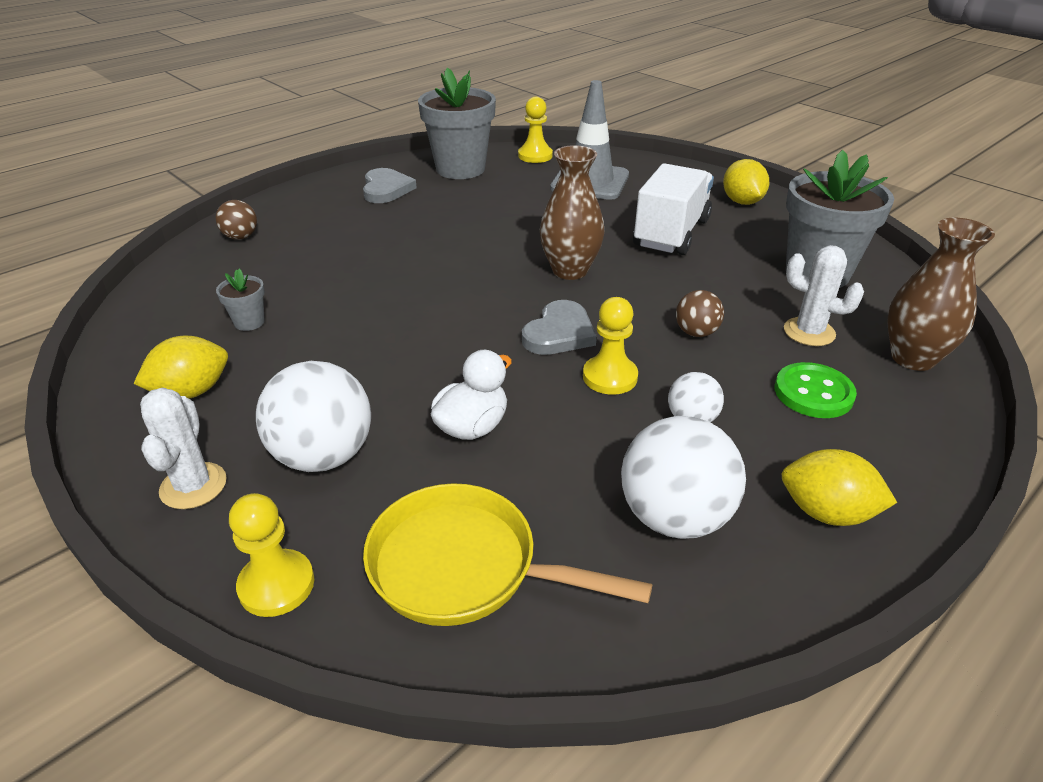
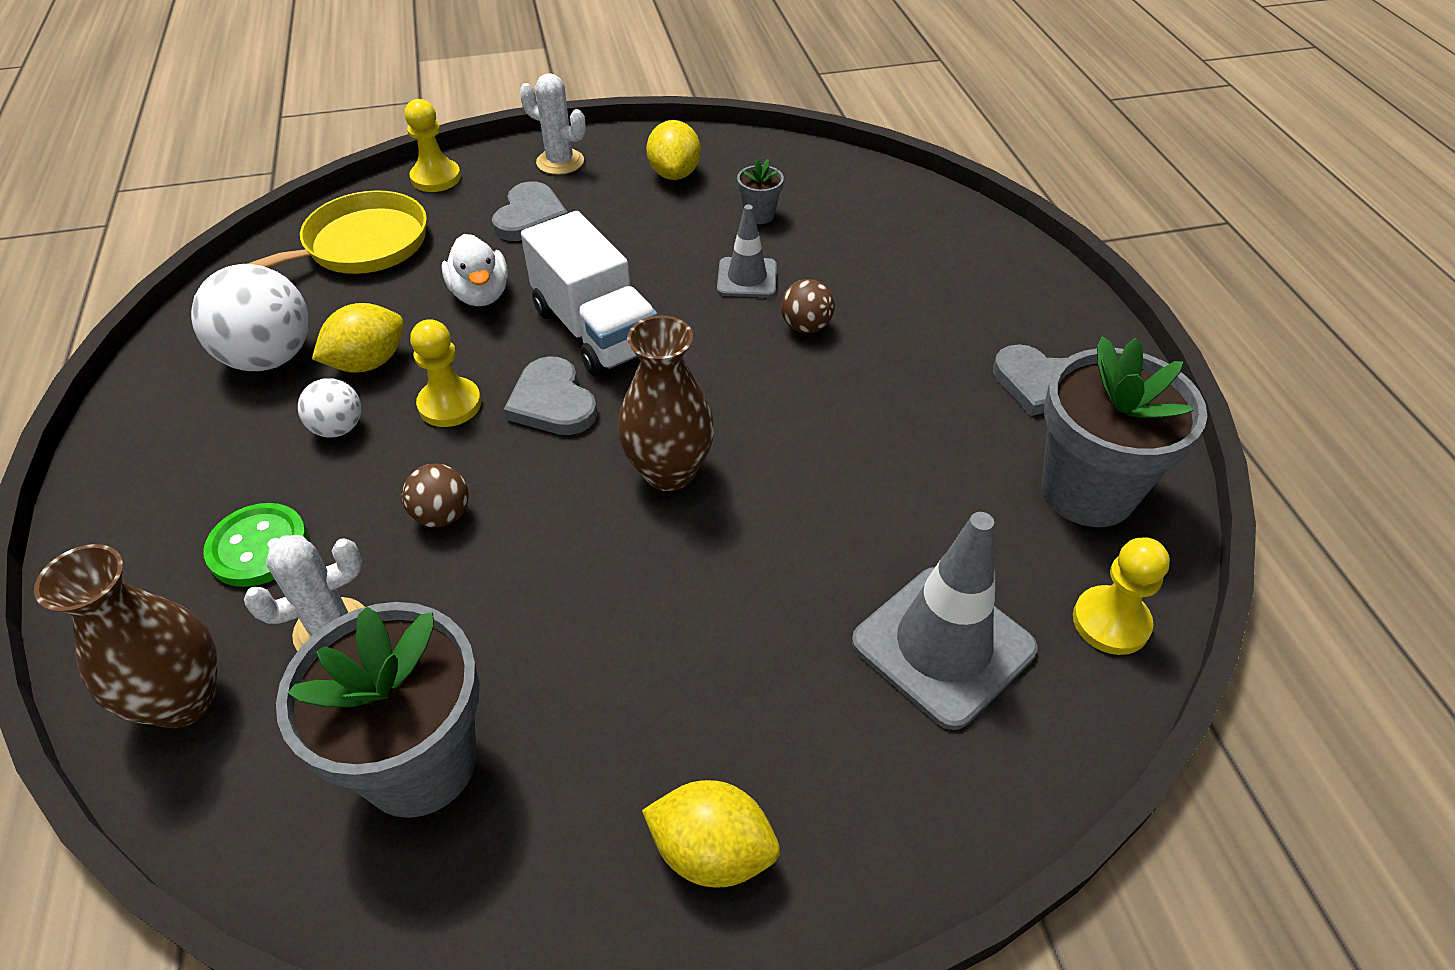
camera: 120 degrees right, 10 degrees up
(241, 237) = (956, 238): brown ball -> brown ball (806, 327)
(323, 456) = (530, 216): white ball -> grey heart
(347, 302) = (747, 278): none -> grey traffic cone
(671, 233) = (680, 647): white truck -> white truck (595, 330)
(826, 512) = (162, 445): yellow lemon -> yellow lemon (368, 363)

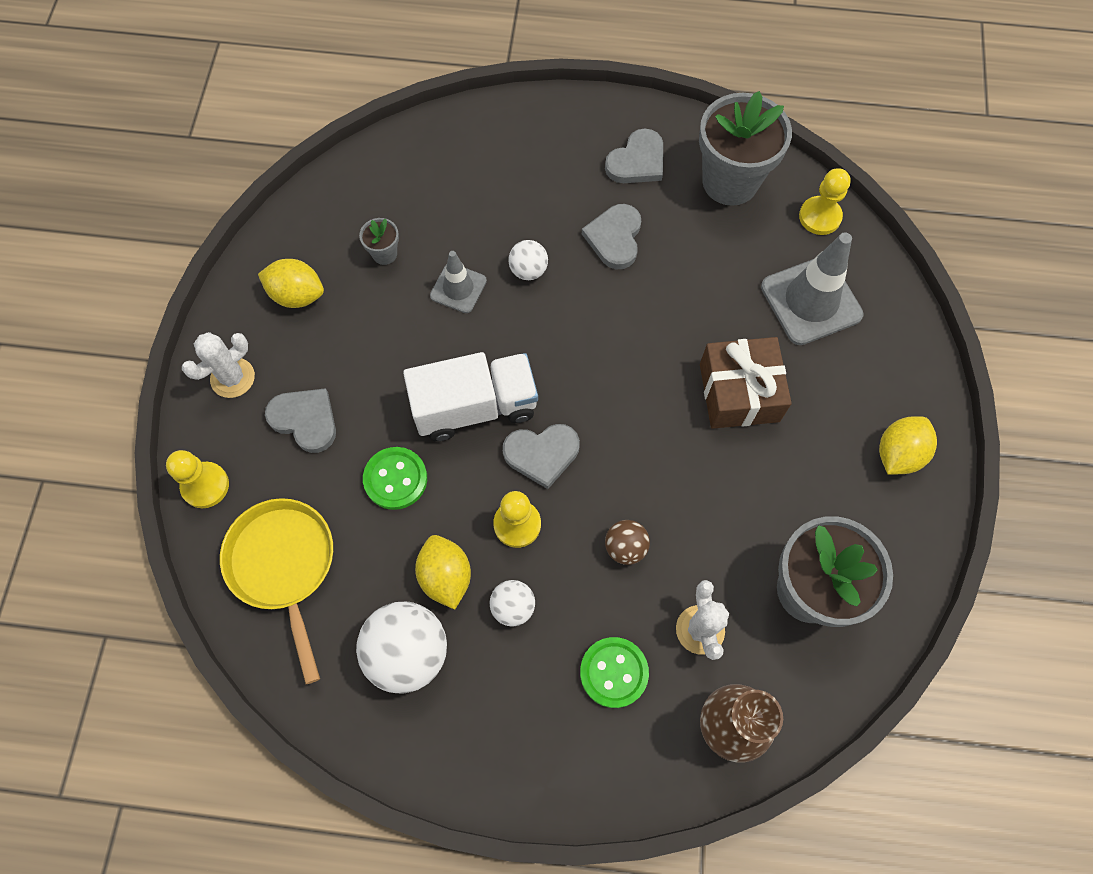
camera: 70 degrees left, 20 degrees up
(481, 294) = (395, 479): white duck -> green button
(669, 472) = (635, 398): brown vase -> none
(730, 587) = (739, 392): none -> brown gift
(806, 327) = (528, 270): brown ball -> white ball
(904, 392) = (614, 238): none -> grey heart

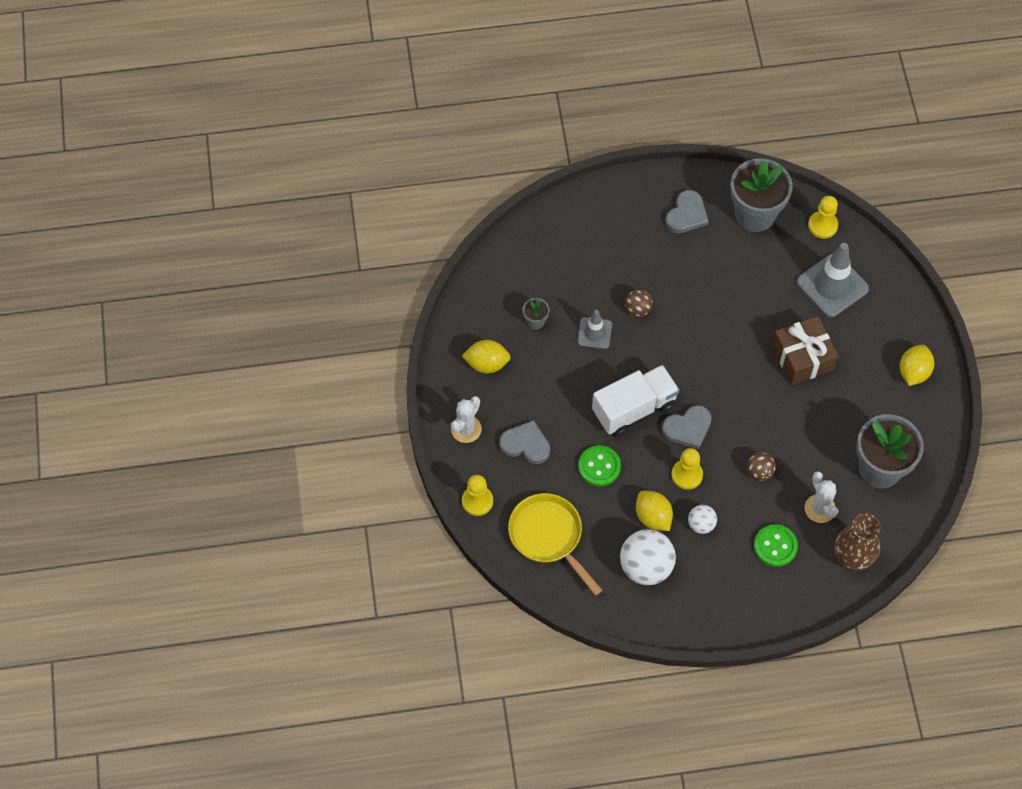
camera: 15 degrees left, 5 degrees down
(528, 270) = (637, 309): white ball -> brown ball
(614, 238) = (688, 273): grey heart -> none

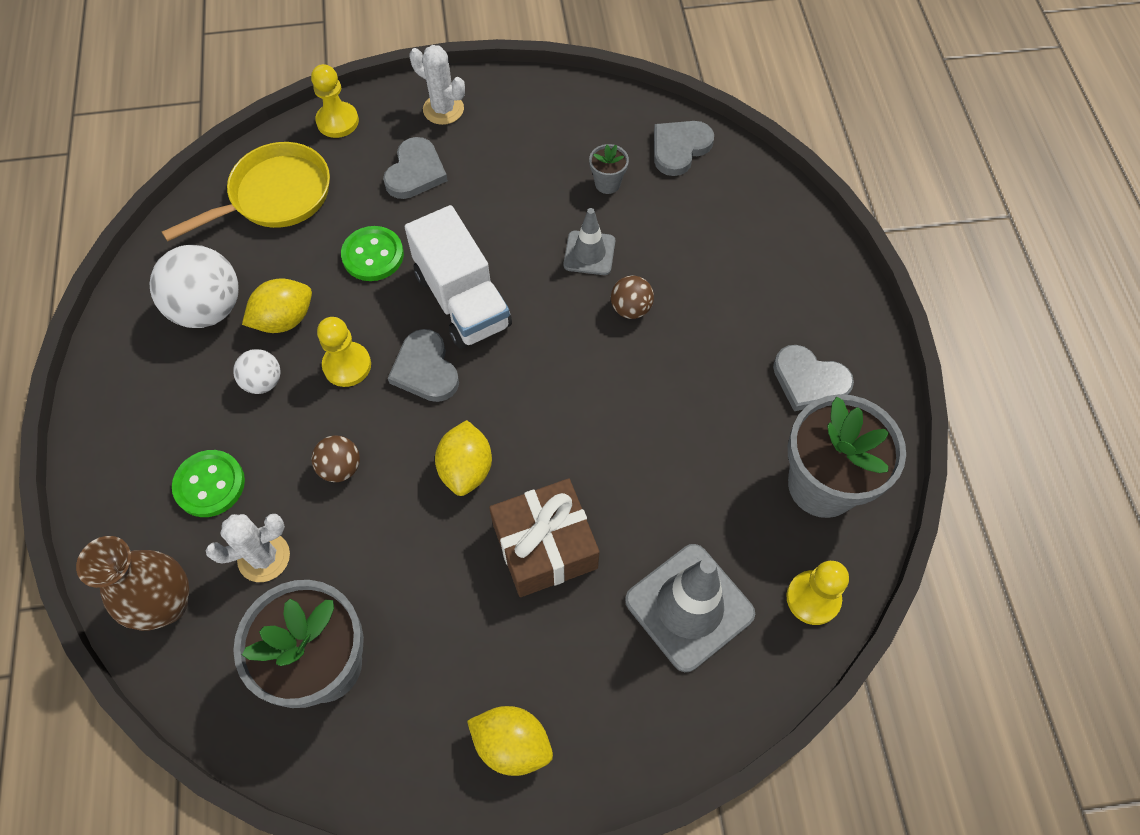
camera: 90 degrees right, 0 degrees up
(487, 364) = (540, 130): yellow lemon -> yellow lemon (466, 469)
(504, 276) = (679, 148): none -> grey heart

